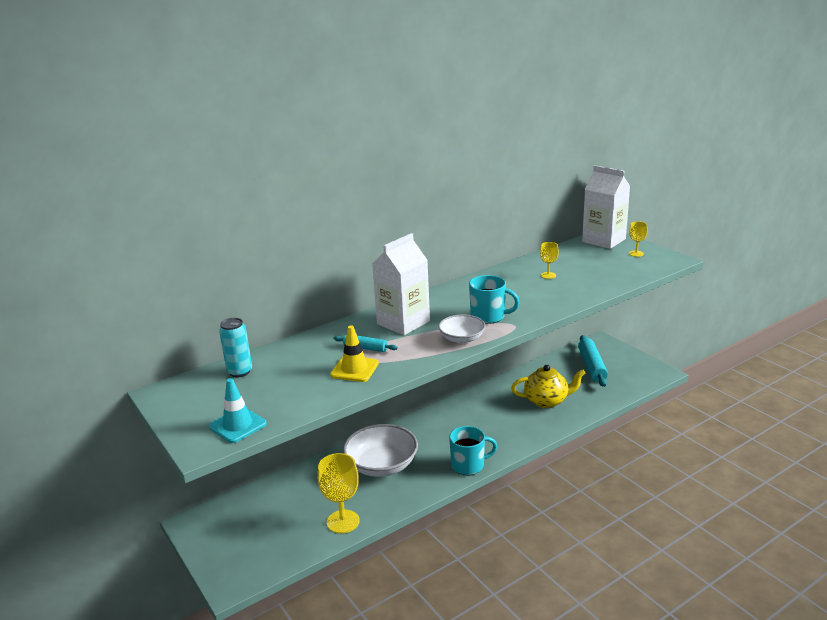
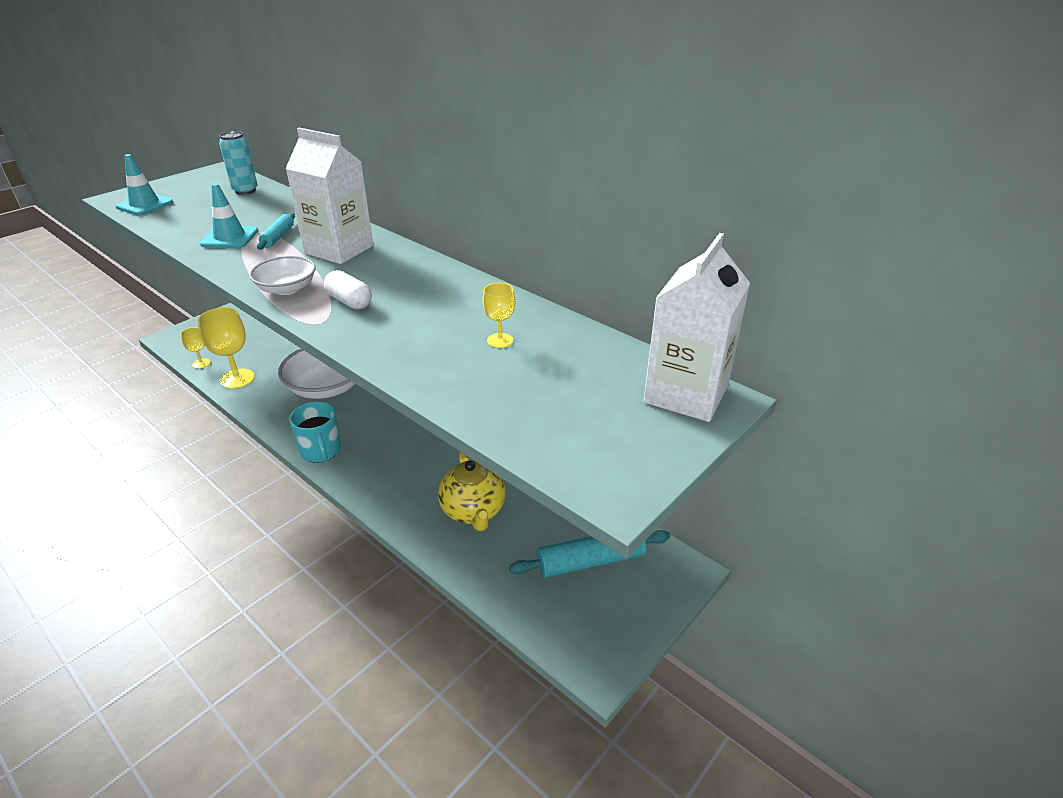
camera: 75 degrees right, 10 degrees up
(354, 369) = (230, 238): yellow traffic cone -> turquoise traffic cone
(489, 316) = (349, 301): turquoise mug -> white capsule
(636, 253) = (632, 437): yellow goblet -> yellow goblet (201, 363)

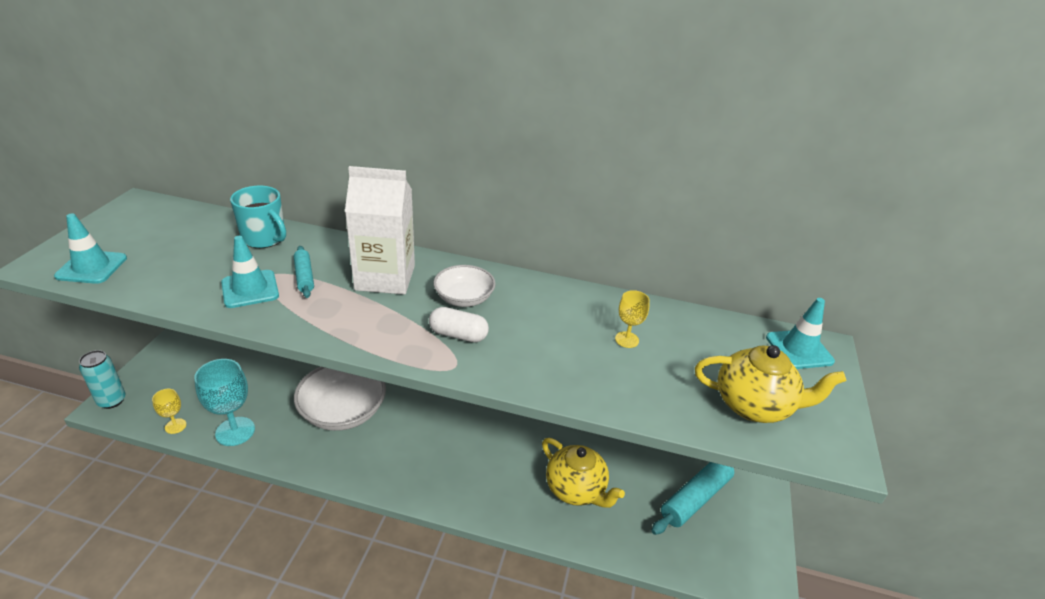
camera: 30 degrees left, 0 degrees up
(237, 379) = (235, 431): yellow goblet -> turquoise goblet
(245, 191) = (201, 225): turquoise can -> turquoise can (112, 401)
(287, 289) = (381, 336): white bowl -> white bowl (464, 298)
(321, 451) = (392, 481): turquoise mug -> turquoise mug (264, 238)
(567, 426) = (754, 406): none -> yellow teapot
(686, 394) = (799, 349): white carton -> turquoise traffic cone

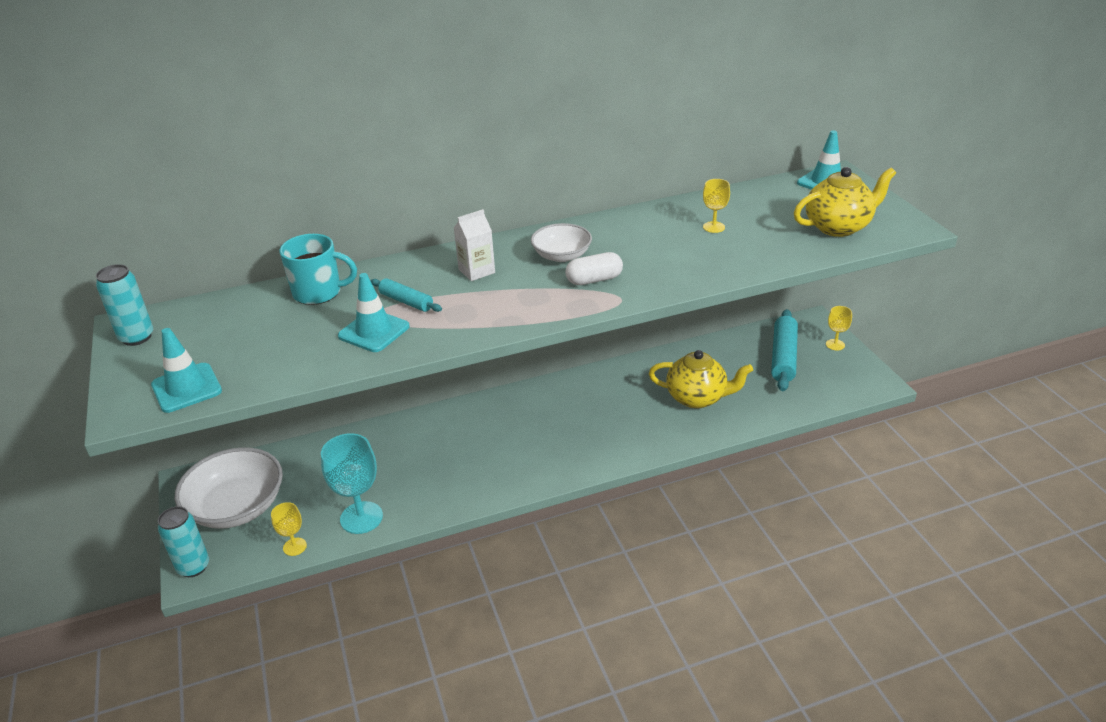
camera: 30 degrees left, 0 degrees up
(126, 214) = (137, 337): none -> turquoise can
(343, 411) = (443, 450): white bowl -> white bowl (237, 507)
(385, 278) = (476, 271): white carton -> white carton, size x0.52
(761, 516) = (835, 344): none -> yellow goblet

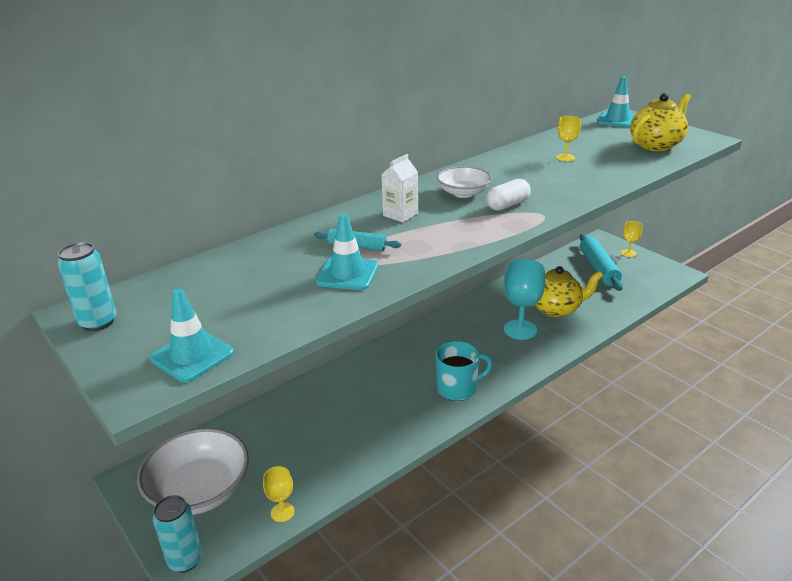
camera: 20 degrees left, 5 degrees down
(319, 293) = (265, 253): turquoise mug -> turquoise mug (458, 388)
(361, 517) = (333, 469): turquoise goblet -> turquoise goblet (520, 330)

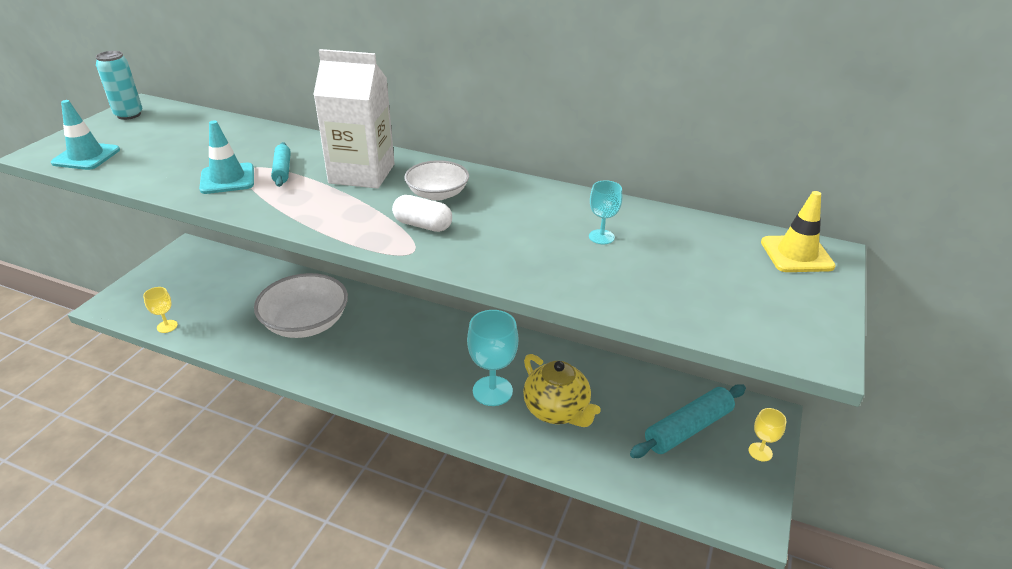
camera: 60 degrees right, 5 degrees up
(185, 560) = (113, 301): turquoise can -> none
(199, 490) = (181, 280): white bowl -> white bowl (306, 323)
(400, 214) = (362, 173): white carton -> white carton, size x1.92
(458, 388) = (361, 374): turquoise mug -> none
(565, 157) = (601, 237): yellow goblet -> turquoise goblet
(617, 120) = (796, 254): turquoise traffic cone -> yellow traffic cone
(656, 145) = (729, 303): yellow teapot -> none

